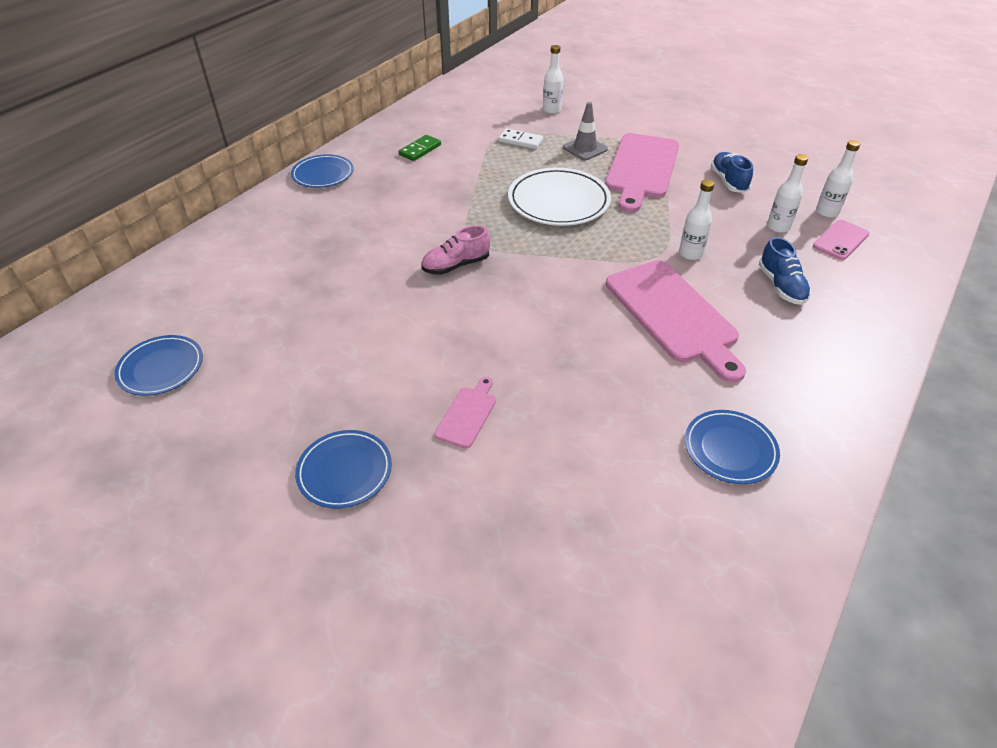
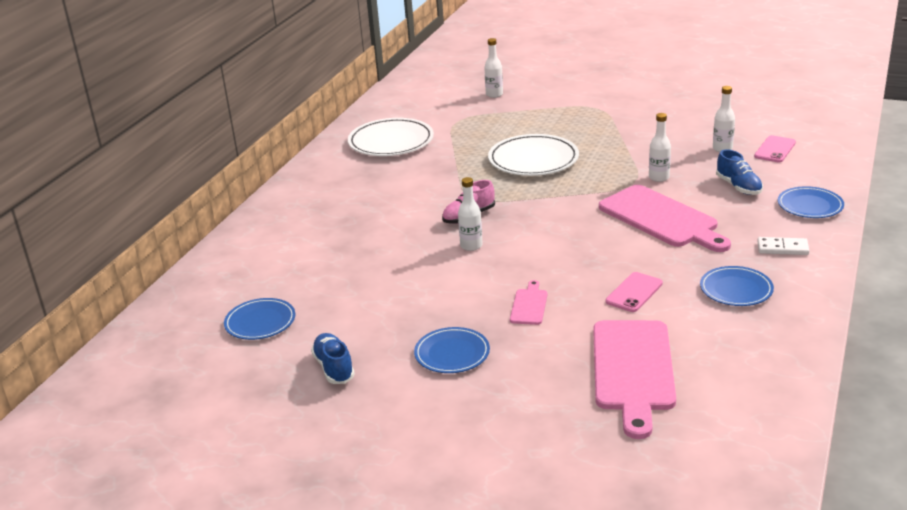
camera: 10 degrees left, 15 degrees down
(323, 174) = (313, 173): blue plate -> blue plate (810, 206)
(420, 150) = (391, 142): green domino -> white plate
(520, 141) = (478, 121): white domino -> white domino (782, 248)
(585, 148) = (537, 119): grey traffic cone -> none
(600, 424) = (634, 292): none -> pink phone
(641, 169) = (593, 126): pink cutting board -> pink cutting board (633, 370)
(728, 181) = (670, 123): blue shoe -> blue shoe (334, 368)
(826, 212) = (758, 132): white bottle -> white bottle (471, 246)

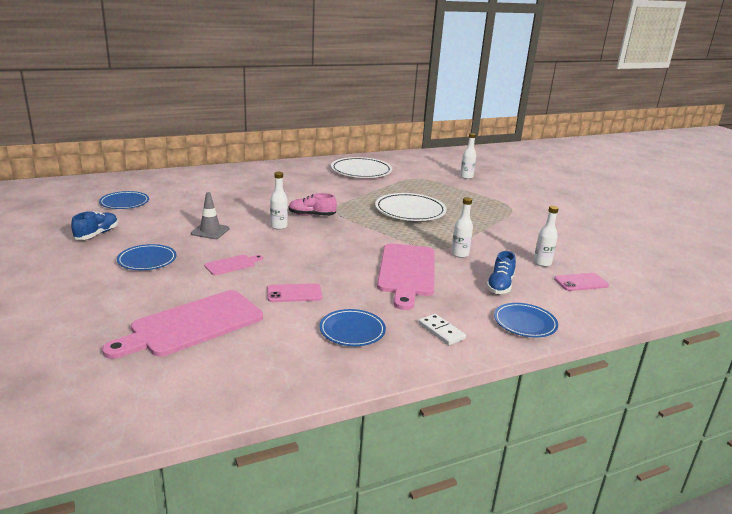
camera: 40 degrees right, 5 degrees down
(427, 291) = (210, 231): none -> grey traffic cone

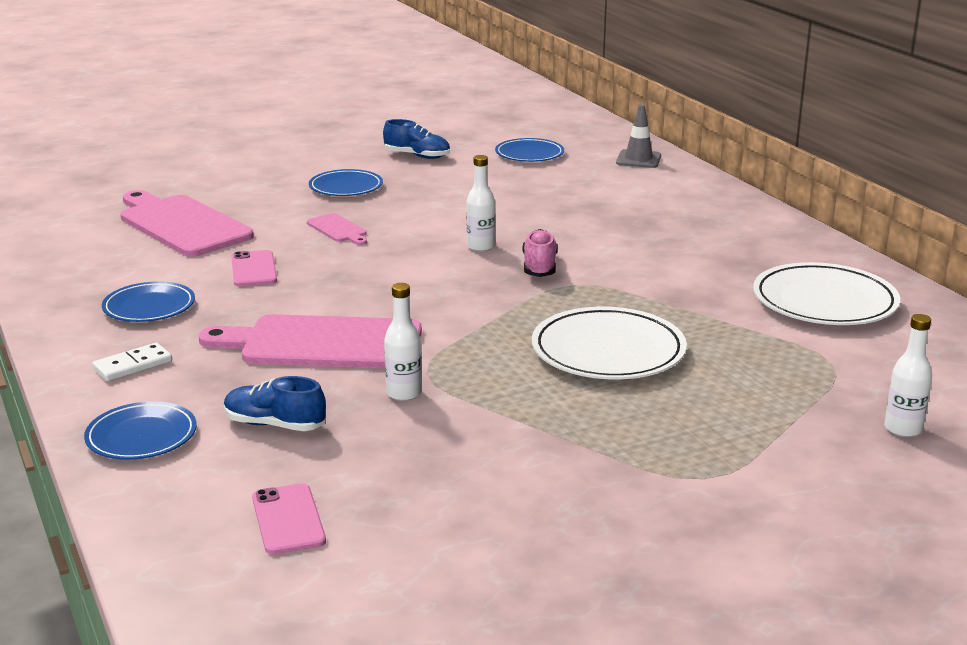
camera: 90 degrees right, 0 degrees up
(210, 231) = (446, 208): grey traffic cone -> grey traffic cone (638, 159)
(542, 263) = (377, 483): white bottle -> none

